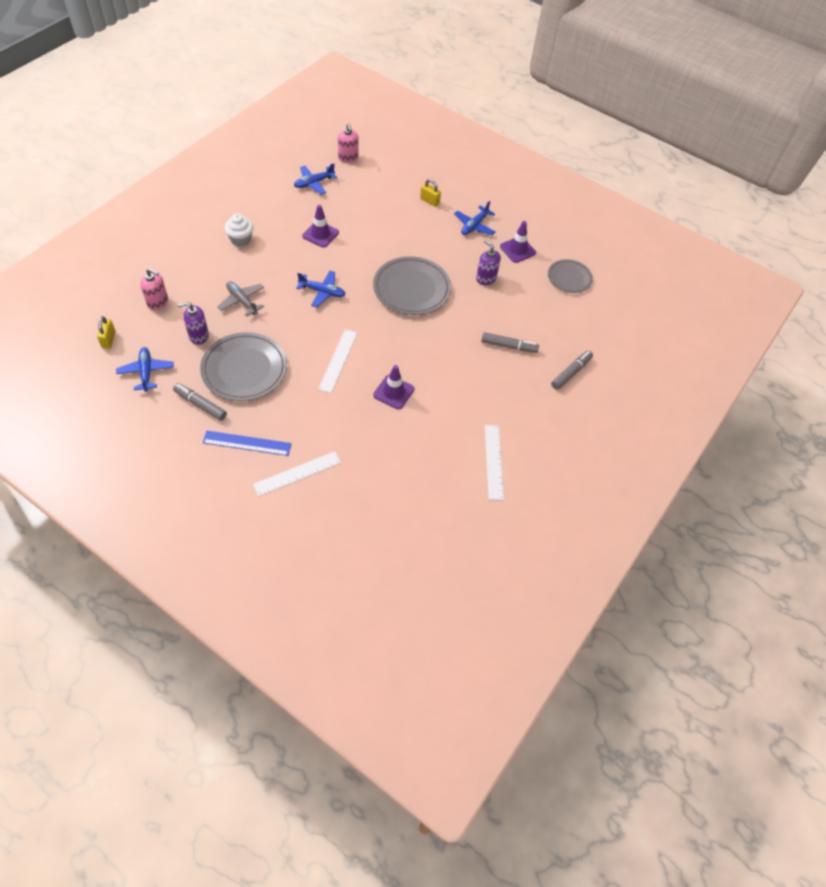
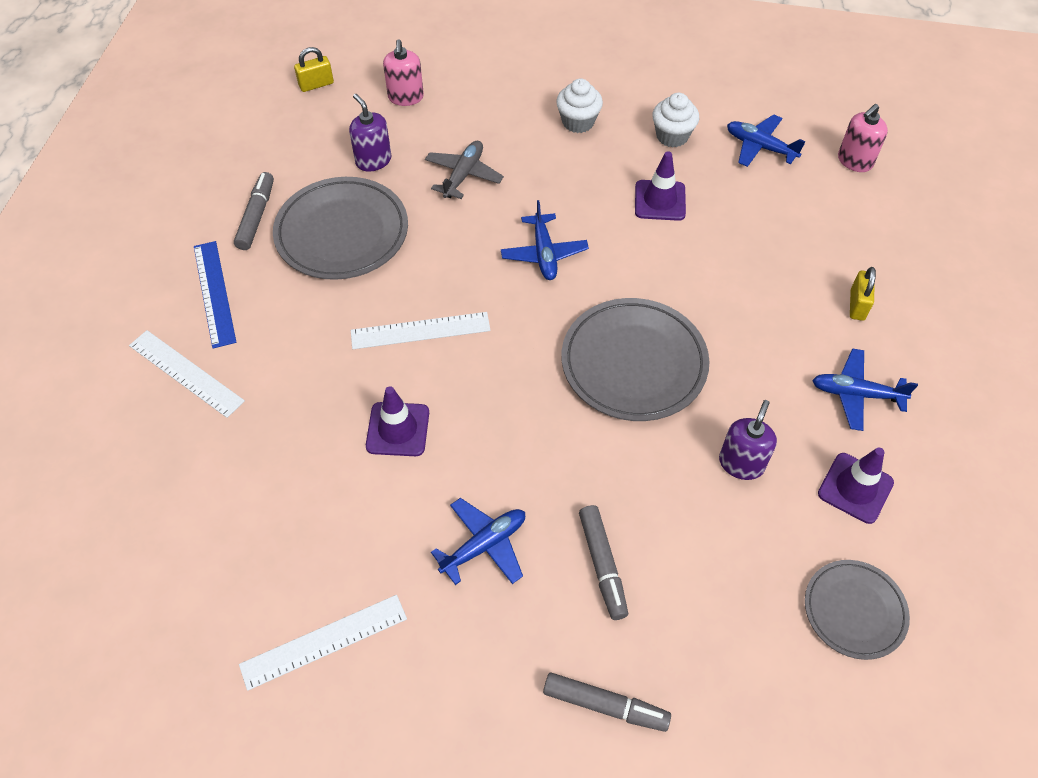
camera: 70 degrees right, 0 degrees up
(146, 372) = (283, 141): blue plane -> blue plane (484, 545)
(281, 210) = (672, 136): none -> white cupcake

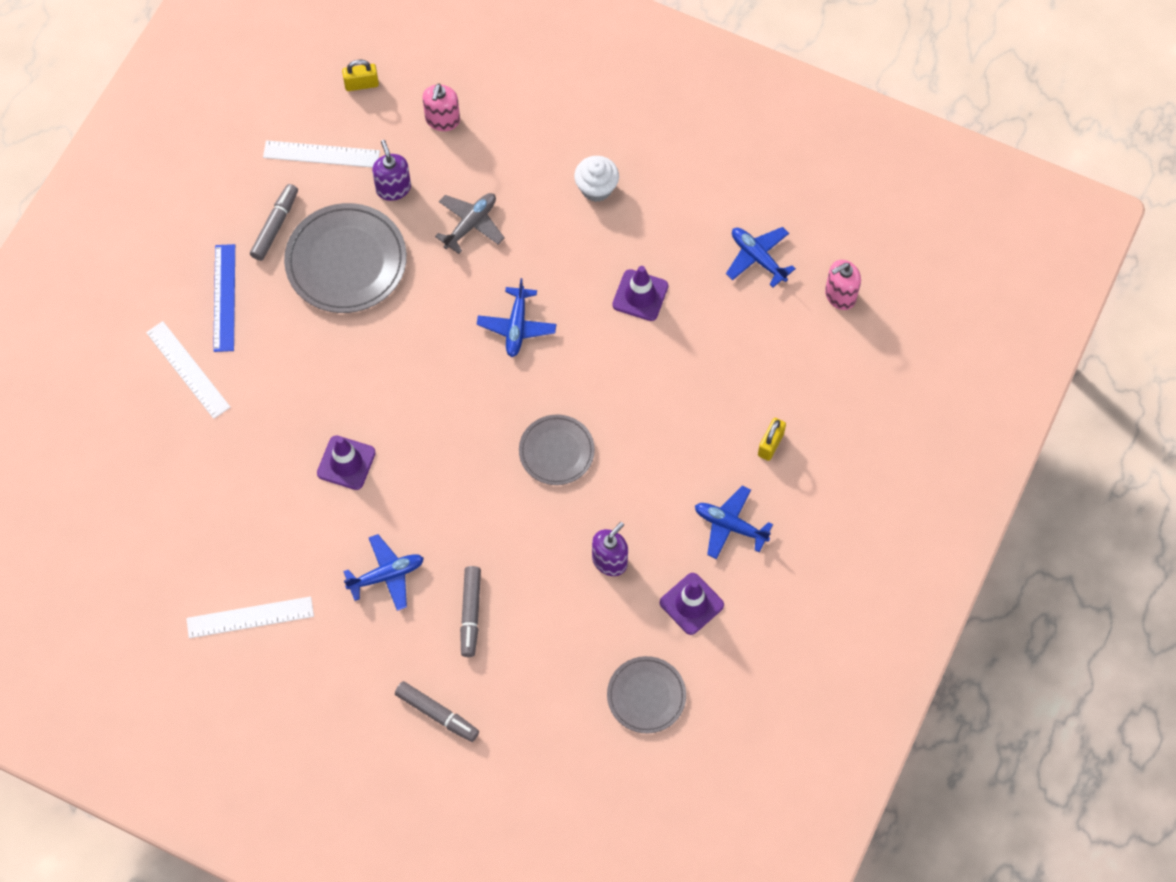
camera: 15 degrees right, 10 degrees up
(420, 331) = (388, 377): white ruler -> white ruler (321, 154)
(634, 363) = (556, 451): grey plate -> grey plate, size x0.60
(672, 136) = (679, 226): white cupcake -> none

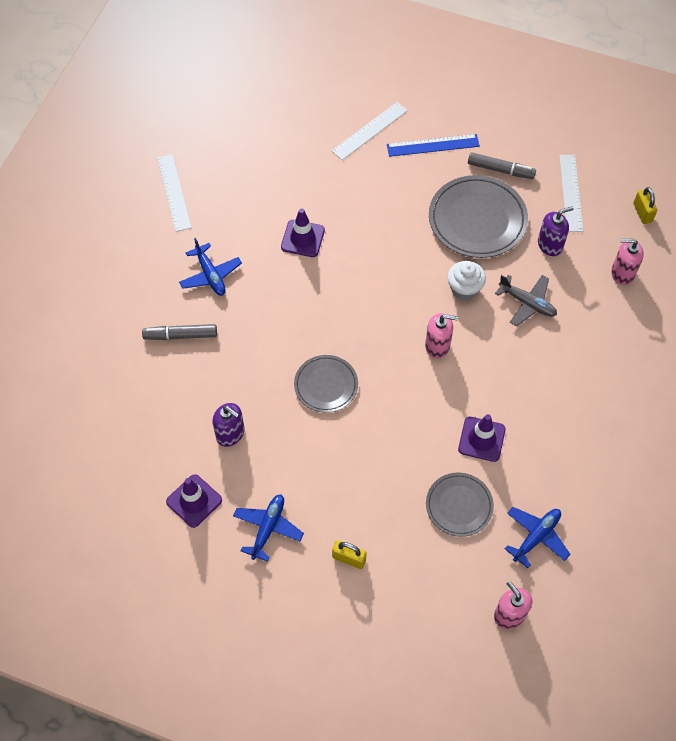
camera: 85 degrees right, 5 degrees down
(437, 714) = (98, 320): grey marker -> none
(517, 326) = (437, 345): blue plane -> pink soap dispenser
(596, 188) = (581, 396): white cupcake -> white cupcake (464, 289)
(646, 696) = (111, 470): grey plate -> grey plate (459, 505)

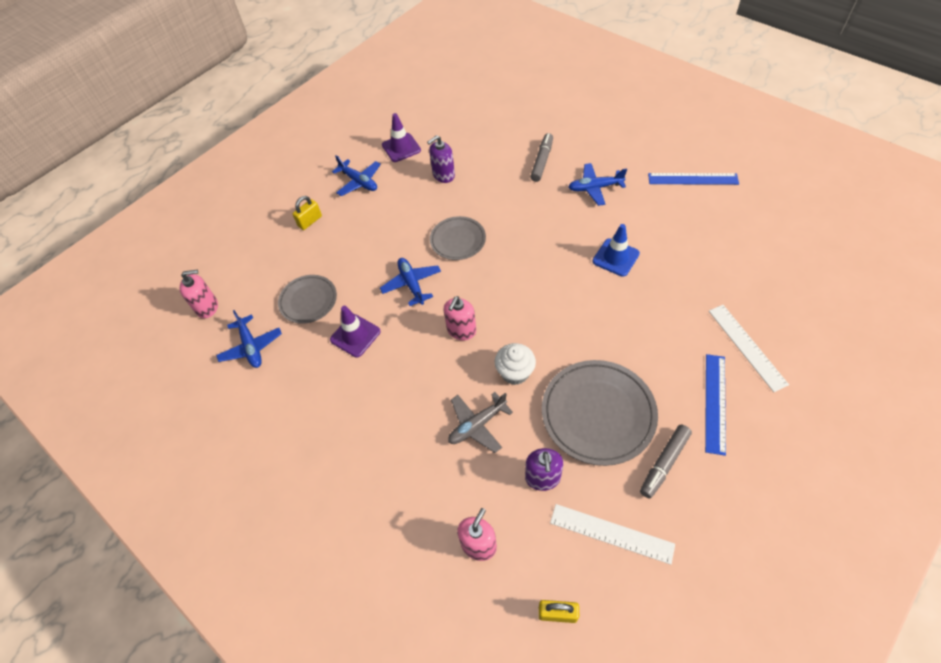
camera: 115 degrees right, 5 degrees down
(174, 192) = (693, 179): white ruler -> blue ruler
(302, 238) = (615, 257): purple traffic cone -> blue traffic cone
(400, 410) = (411, 284): none -> blue plane

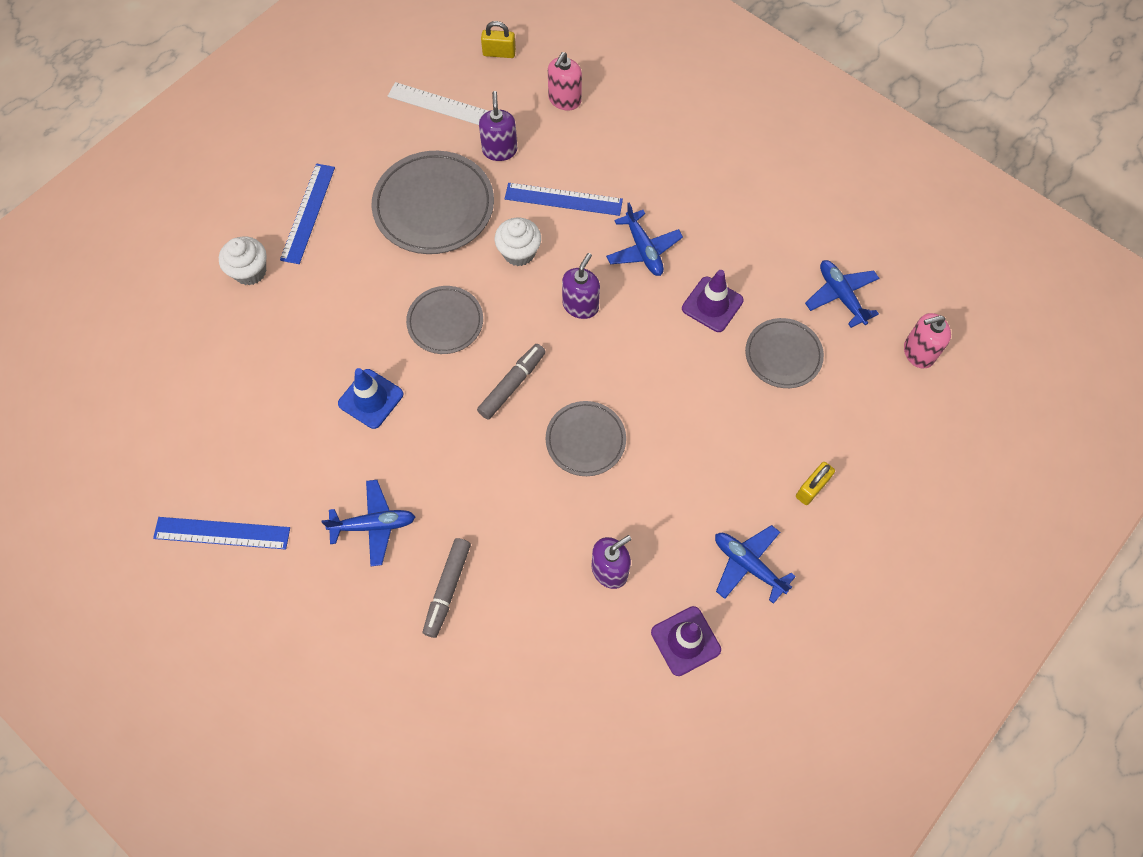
camera: 175 degrees right, 10 degrees up
(411, 284) = (647, 372): blue plane -> blue plane (643, 249)
(461, 330) = (580, 305): pink soap dispenser -> purple soap dispenser
(477, 425) = (563, 199): grey plane -> blue ruler
(569, 313) = (445, 322): none -> grey plate
(664, 463) = (378, 159): grey marker -> grey marker (512, 384)
(746, 346) = (250, 271): white ruler -> white cupcake

